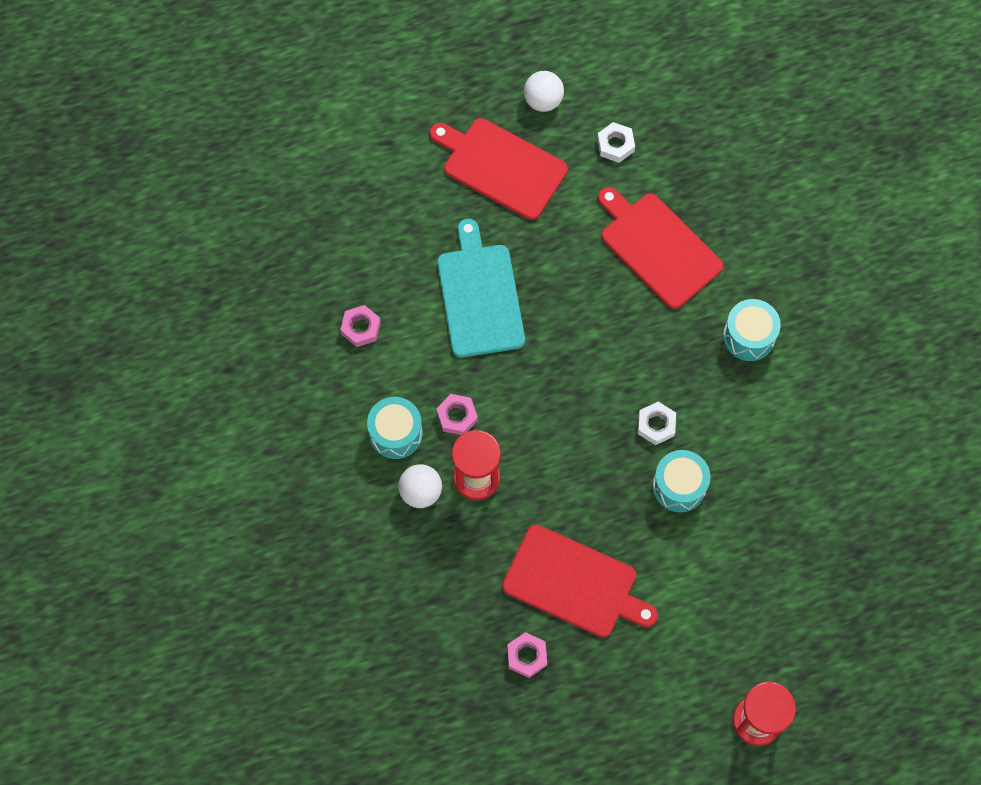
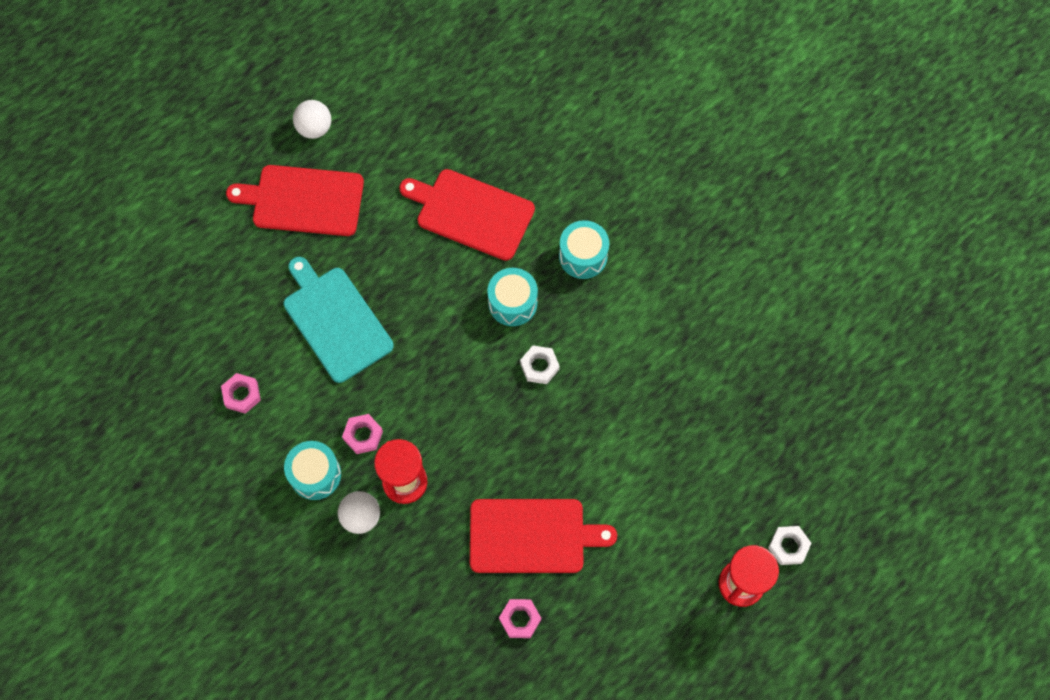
camera: 25 degrees left, 0 degrees up
(615, 145) = (395, 140): white nut -> white nut (788, 546)
(679, 486) = (583, 410): turquoise drum -> turquoise drum (512, 303)

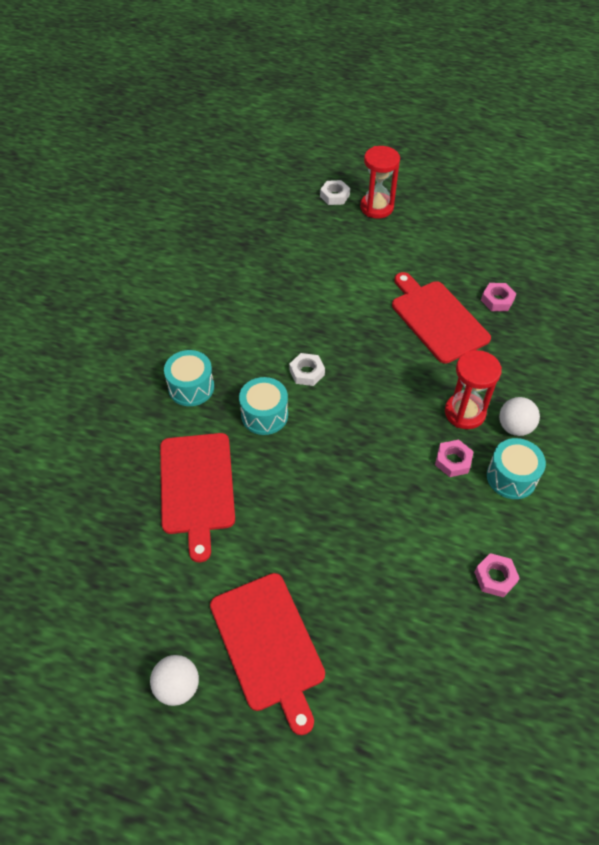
camera: 120 degrees left, 15 degrees down
(335, 321) = (372, 540): turquoise cutting board -> none

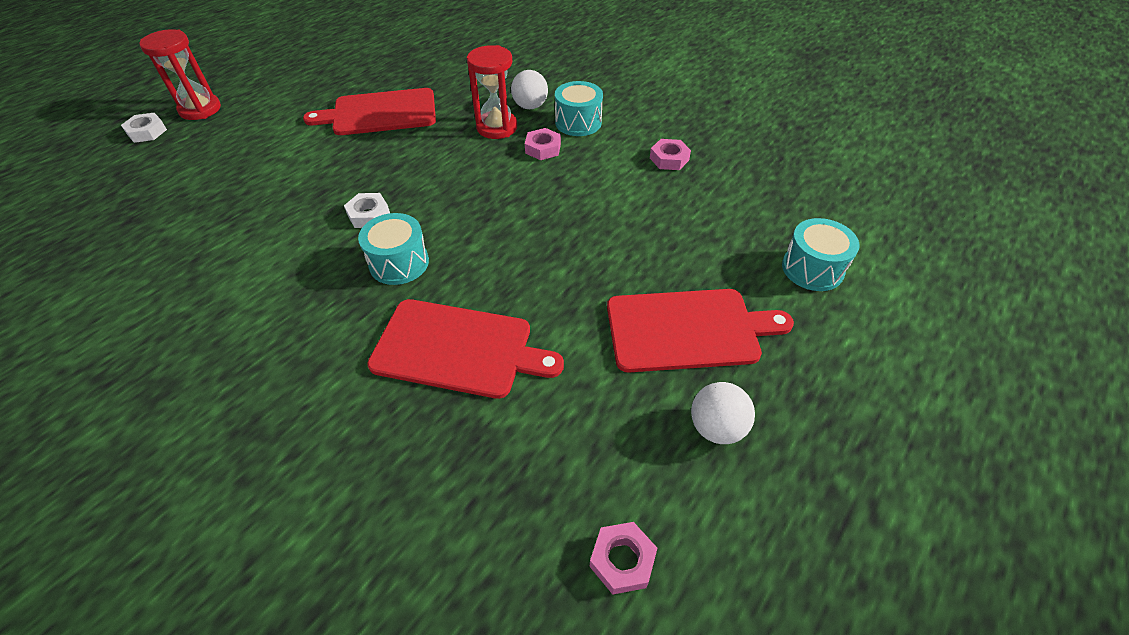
camera: 70 degrees left, 5 degrees down
(191, 387) = (306, 321): turquoise drum -> turquoise drum (812, 269)
(497, 300) = (391, 76): pink nut -> pink nut (622, 560)

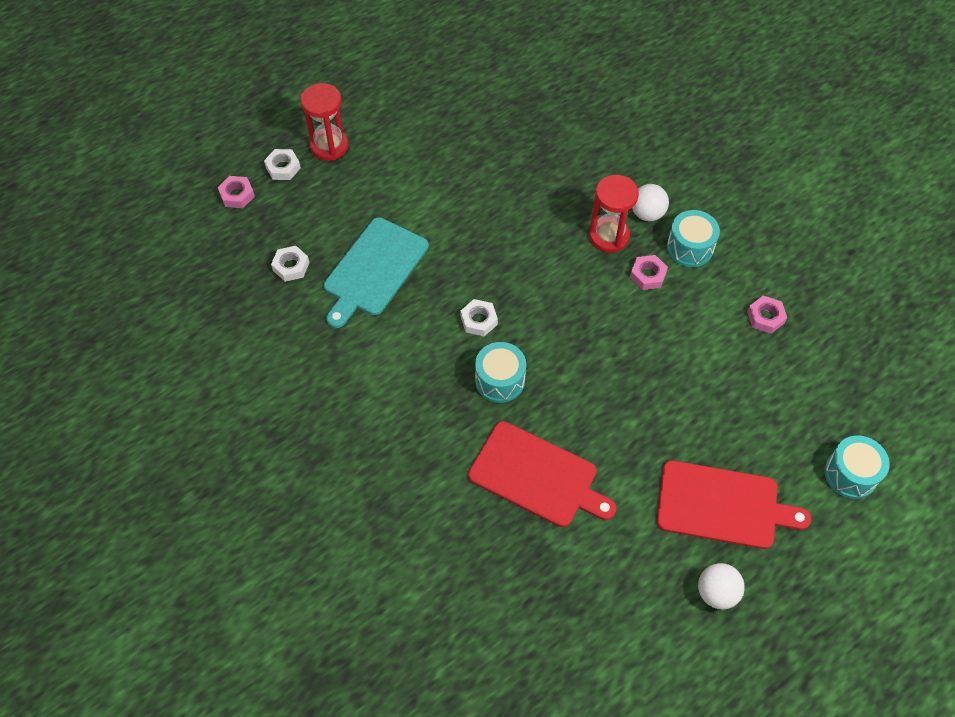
camera: 15 degrees right, 10 degrees up
(146, 208) = (291, 266): none -> white nut
(246, 194) = (374, 270): none -> turquoise cutting board
(380, 113) = (499, 190): red cutting board -> none
(622, 560) = (621, 666): pink nut -> pink nut (237, 195)

